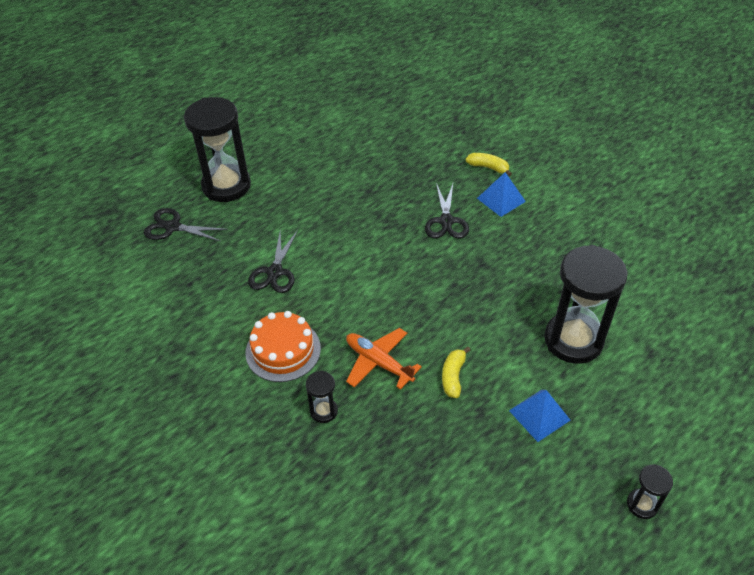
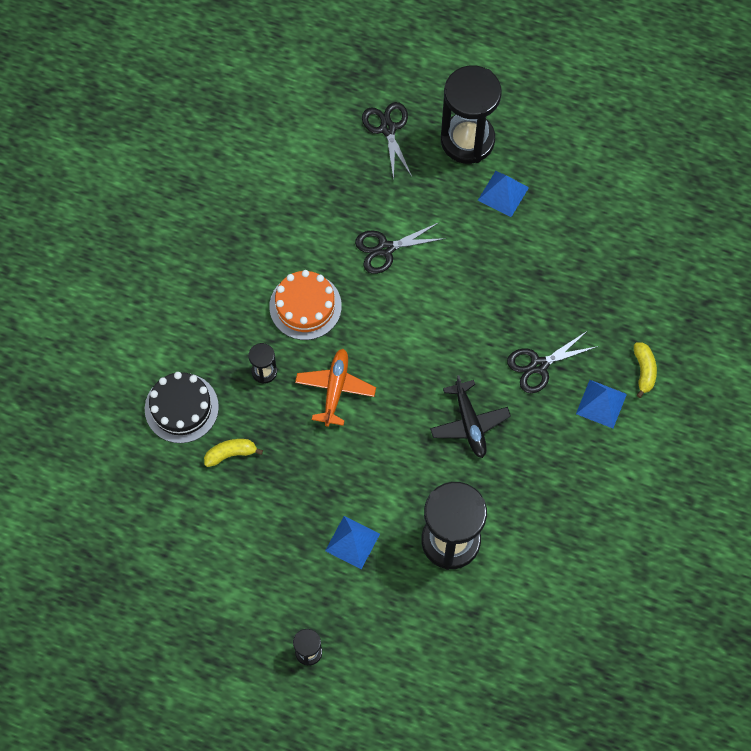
camera: 60 degrees right, 20 degrees up
(288, 184) = (503, 193): none -> blue pyramid
(312, 503) = (181, 408): none -> black cake
(453, 376) = (354, 456): yellow banana -> yellow banana (231, 454)
(470, 283) = (469, 423): none -> black plane

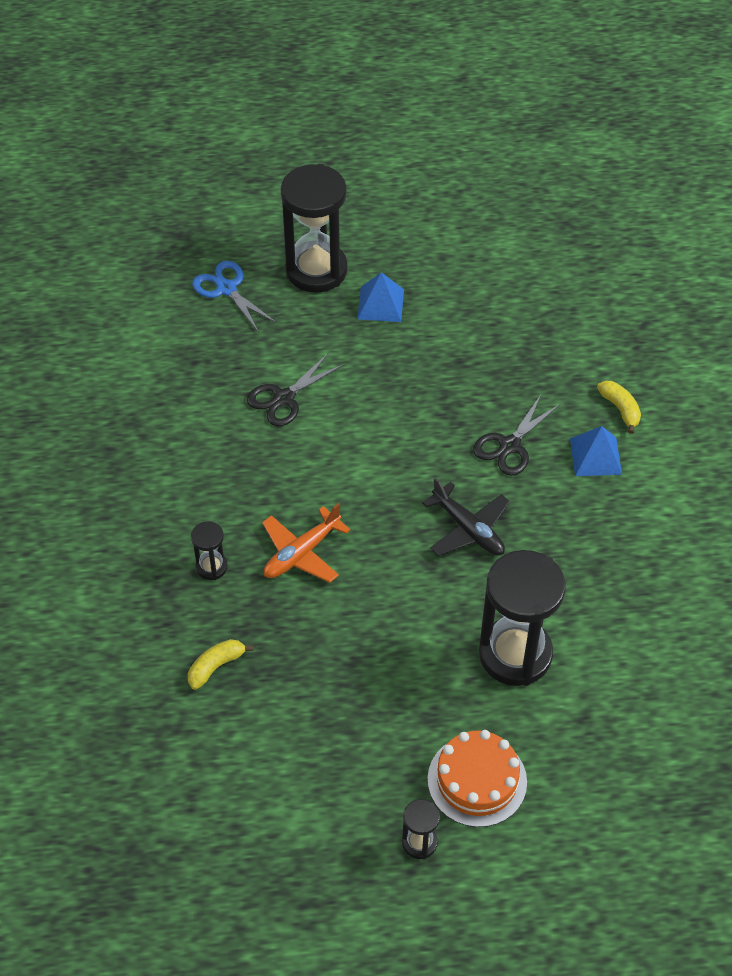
camera: 25 degrees left, 15 degrees down
(181, 408) = (133, 642): black cake -> none
(305, 306) = (224, 485): orange cake -> orange cake (477, 780)
(335, 389) = (301, 553): orange plane -> orange plane turned 120 degrees counterclockwise
(352, 542) = (406, 701): blue pyramid -> none
(387, 128) = (226, 289): black scissors -> blue scissors

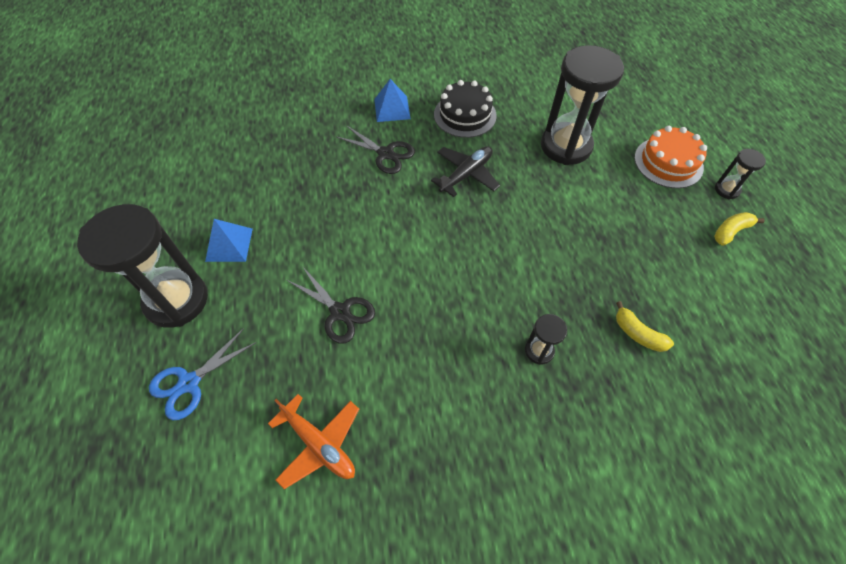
camera: 95 degrees left, 5 degrees up
(301, 553) = (509, 281): orange plane -> orange plane (319, 444)
(582, 540) = (465, 115): none -> black cake
(620, 409) = (349, 97): yellow banana -> yellow banana (730, 231)

